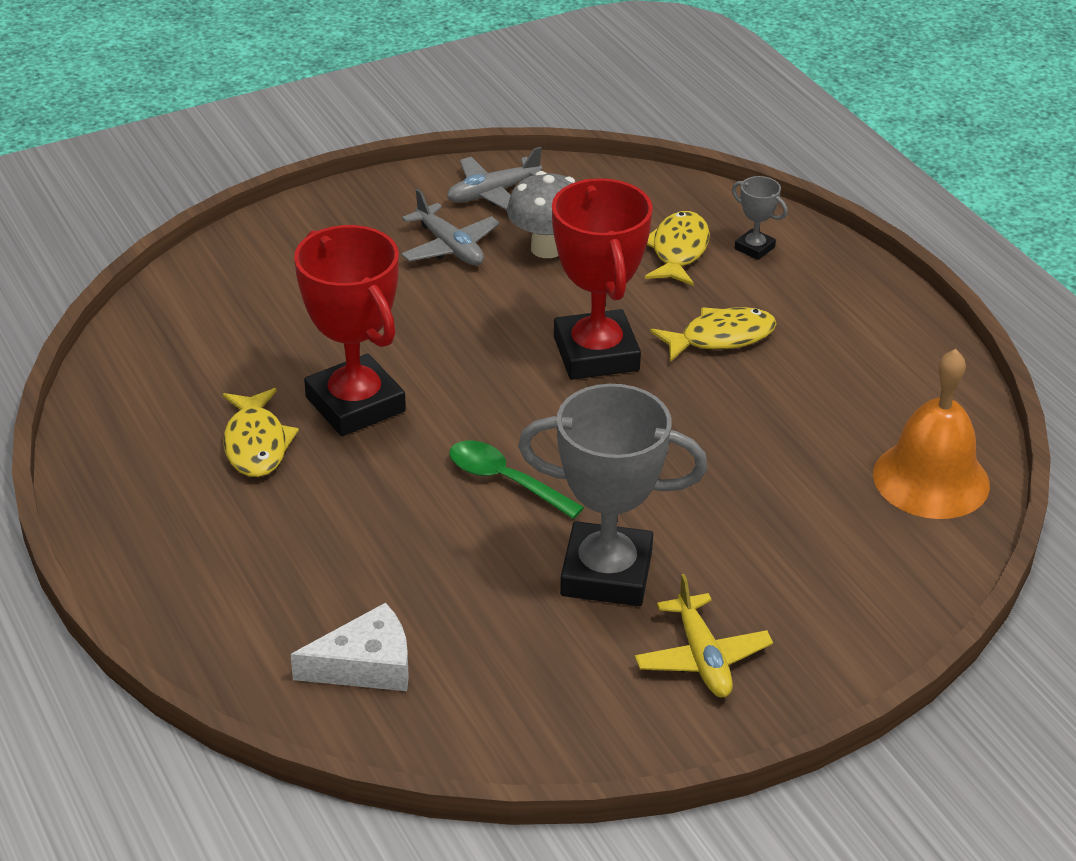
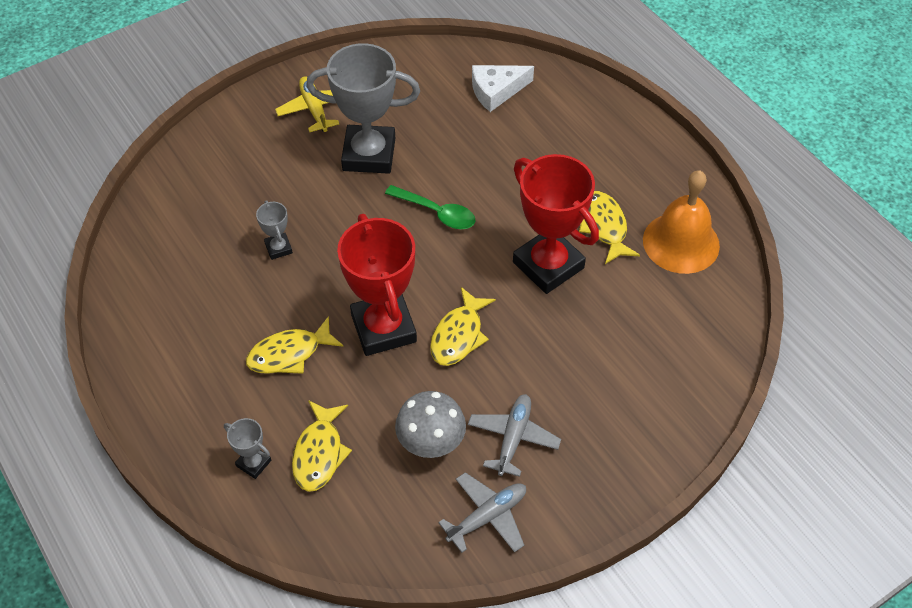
camera: 175 degrees right, 15 degrees up
(450, 247) = (513, 438): grey plane -> grey plane turned 60 degrees clockwise
(497, 340) = (459, 335): none -> yellow fish
(746, 453) = (278, 248): none -> grey trophy
(931, 479) = (158, 238): orange bell -> orange bell (681, 242)

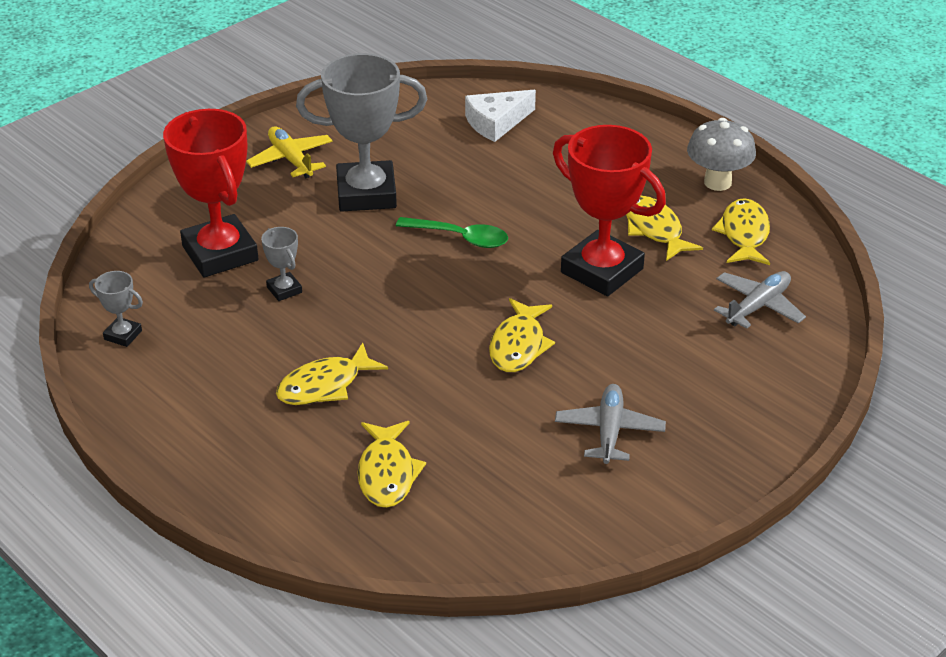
camera: 10 degrees left, 15 degrees down
(253, 463) = (311, 493): grey trophy -> grey trophy (123, 335)
(383, 328) = (429, 349): red trophy -> red trophy (220, 253)
(431, 444) = (516, 449): grey mushroom -> grey mushroom (717, 182)
(487, 516) = (601, 507): grey plane -> grey plane (758, 306)
(681, 242) = (744, 234): orange bell -> yellow fish

